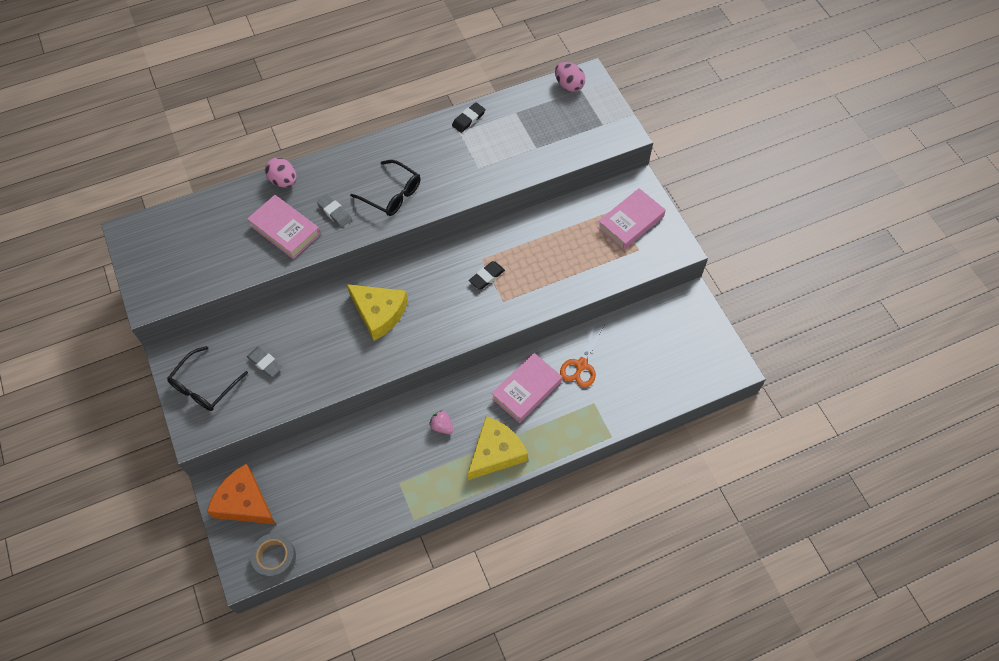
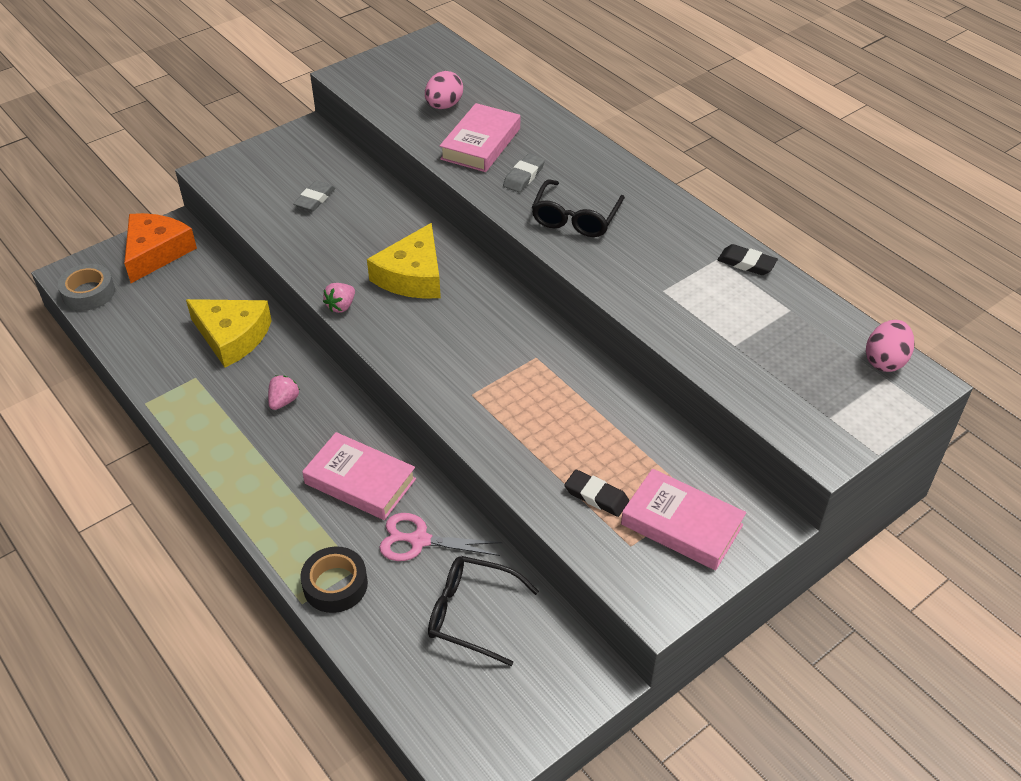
camera: 75 degrees right, 15 degrees down
(204, 386) = (274, 163): black glasses -> black glasses (472, 614)
(283, 181) = (553, 126): pink egg -> pink egg (444, 106)
(394, 363) = (341, 306): none -> pink strawberry
(487, 277) = (507, 368): black eraser -> black eraser (596, 496)
(495, 452) = (253, 466): yellow cheese -> yellow cheese (232, 336)
(581, 365) = (419, 540): orange scissors -> pink scissors
(603, 416) = (335, 585): none -> black tape

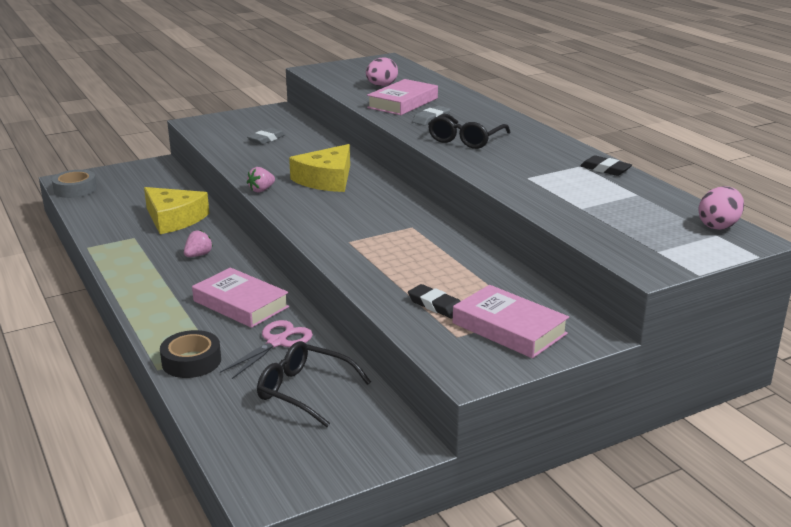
camera: 10 degrees right, 20 degrees down
(156, 252) = (137, 174): orange cheese -> none
(419, 540) = (277, 342): pink scissors -> pink scissors turned 105 degrees clockwise

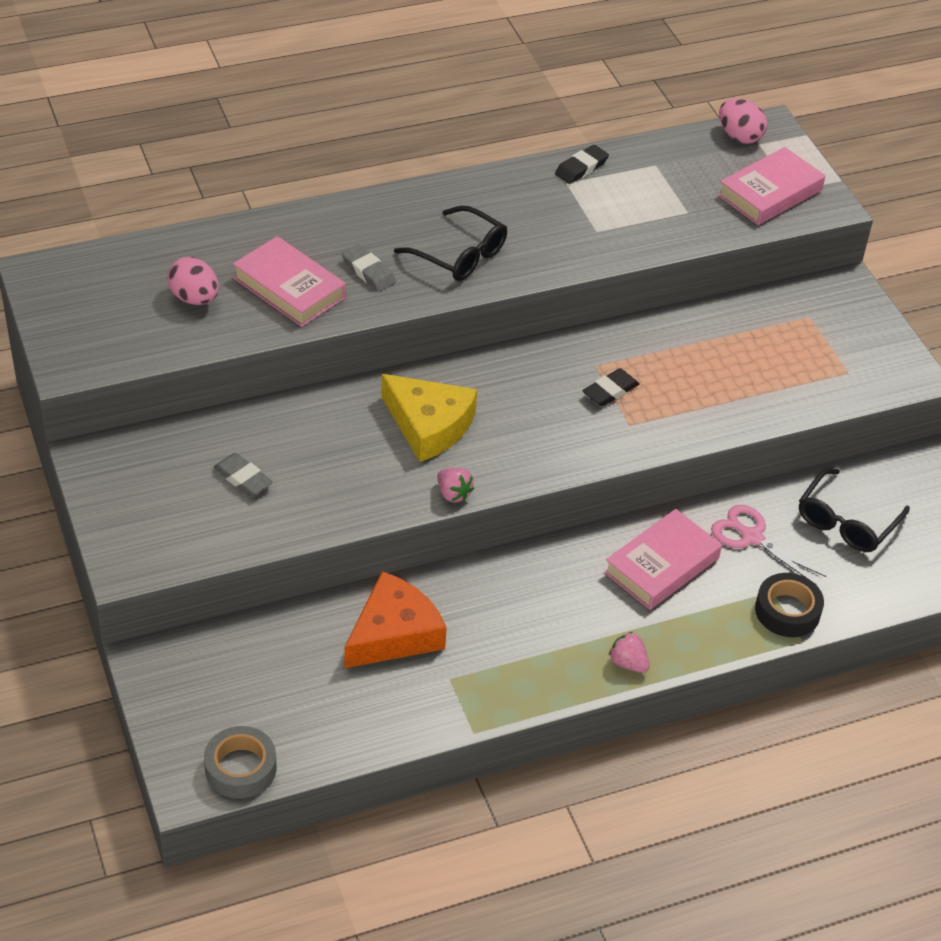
camera: 85 degrees left, 20 degrees up
(174, 219) = (394, 633): yellow cheese -> orange cheese
(198, 255) = (522, 605): pink strawberry -> pink strawberry (628, 663)
(436, 305) = (787, 376): black eraser -> black eraser (610, 391)
(509, 328) = (834, 335): pink book -> pink book (770, 193)

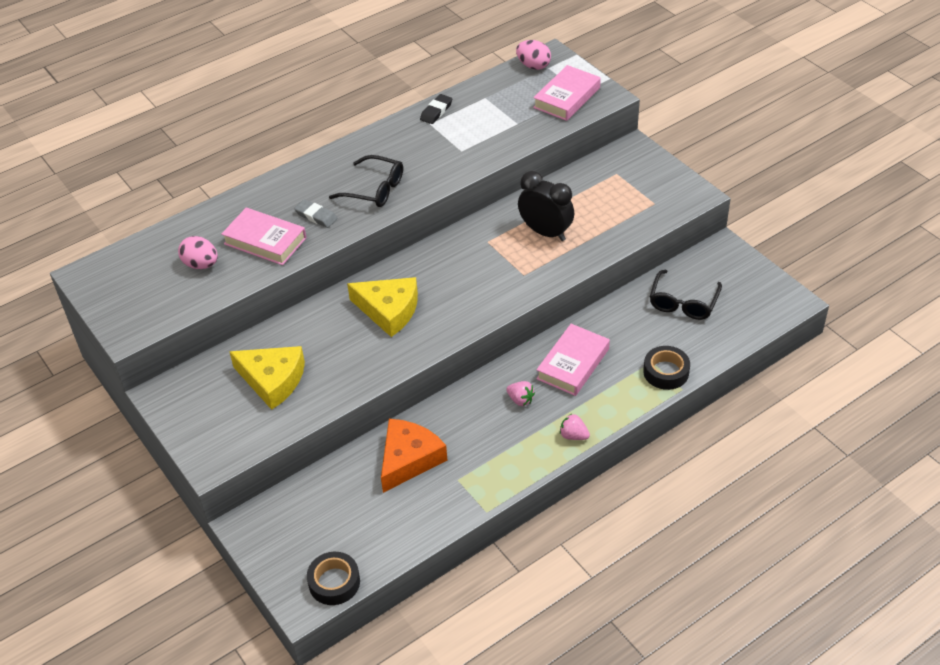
camera: 10 degrees left, 0 degrees up
(240, 768) = (334, 582): grey tape -> black tape
(243, 478) = (272, 380): grey eraser -> yellow cheese
(453, 494) = (421, 352): pink strawberry -> pink strawberry (520, 400)
(610, 391) = (503, 256): black eraser -> none
(680, 374) = (545, 232): none -> black clock
(752, 537) = (625, 329): pink scissors -> none

